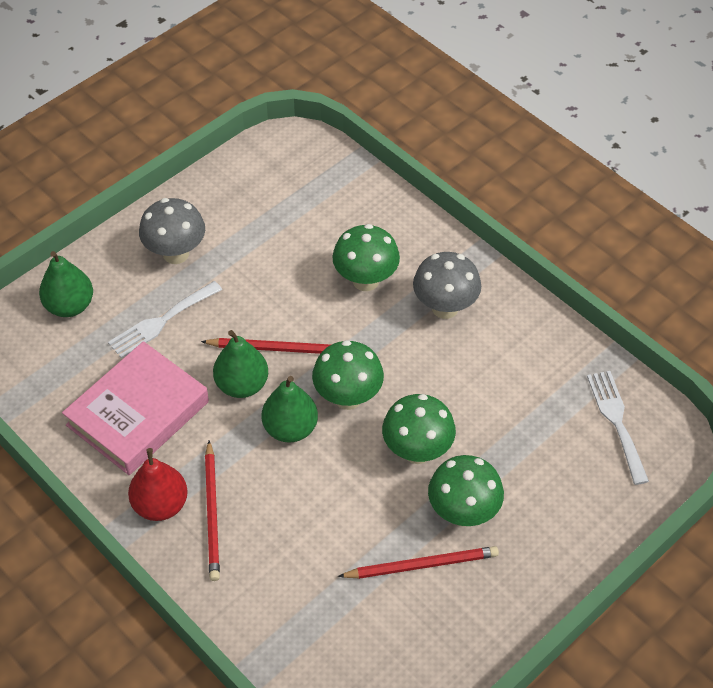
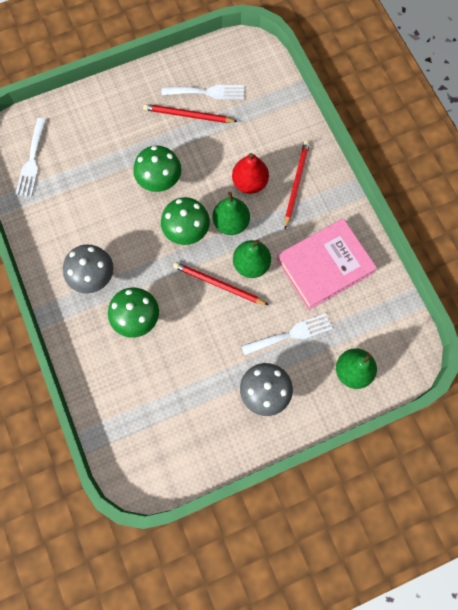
camera: 160 degrees left, 20 degrees up
(160, 505) = (325, 199): red pear -> red pear (249, 183)
(407, 615) = (207, 92): none -> white fork
(463, 513) = (151, 136): green mushroom -> none

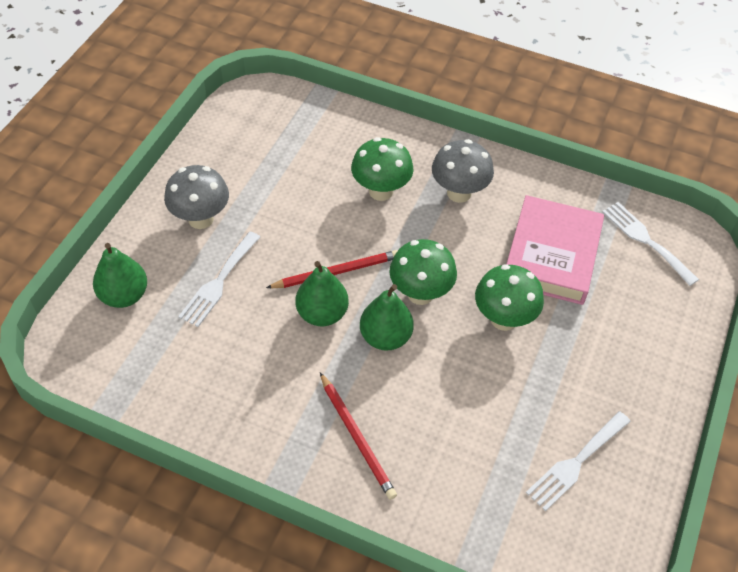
camera: 135 degrees right, 20 degrees down
(188, 115) = (562, 415): red pencil -> none
(249, 183) = (410, 395): red pear -> none
(324, 266) = (240, 371): pink book -> pink book (551, 255)

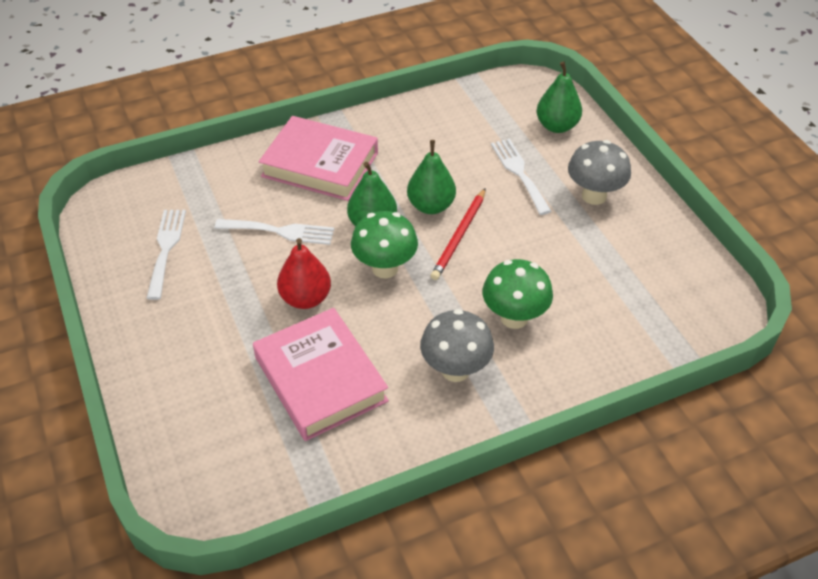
camera: 135 degrees right, 5 degrees down
(357, 437) = (320, 164): red pencil -> pink book
(503, 319) = (305, 298): green mushroom -> red pear
(645, 240) = (251, 465): white fork -> white fork (280, 231)

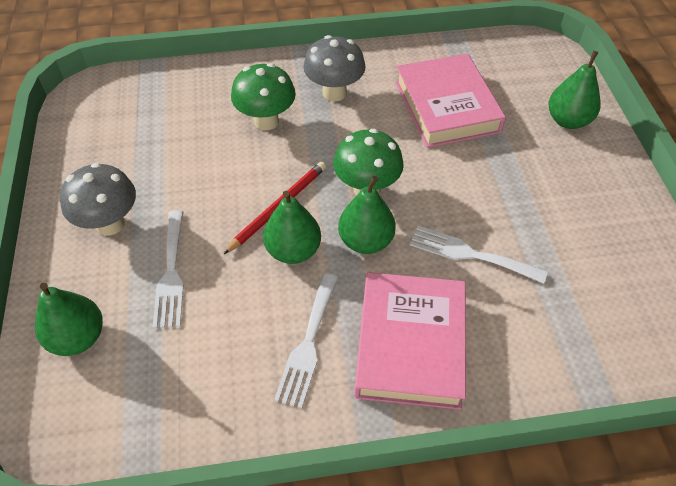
camera: 165 degrees left, 5 degrees up
(166, 248) = (600, 260): white fork -> white fork (308, 344)
(178, 390) = (568, 120): none -> green pear
(305, 298) = (451, 175): red pear -> none
(320, 164) = (410, 344): pink book -> pink book turned 60 degrees clockwise

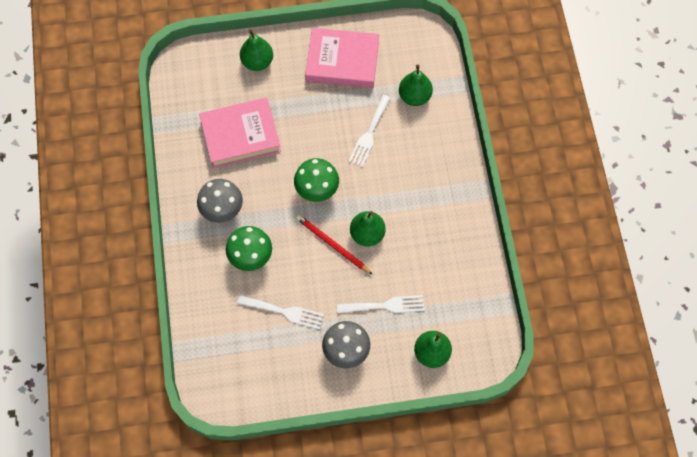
camera: 90 degrees left, 15 degrees up
(308, 344) = (432, 224): white fork -> white fork (285, 312)
(366, 241) = (359, 192): green pear -> green pear (414, 96)
(410, 344) = (430, 170): pink book -> pink book (342, 61)

